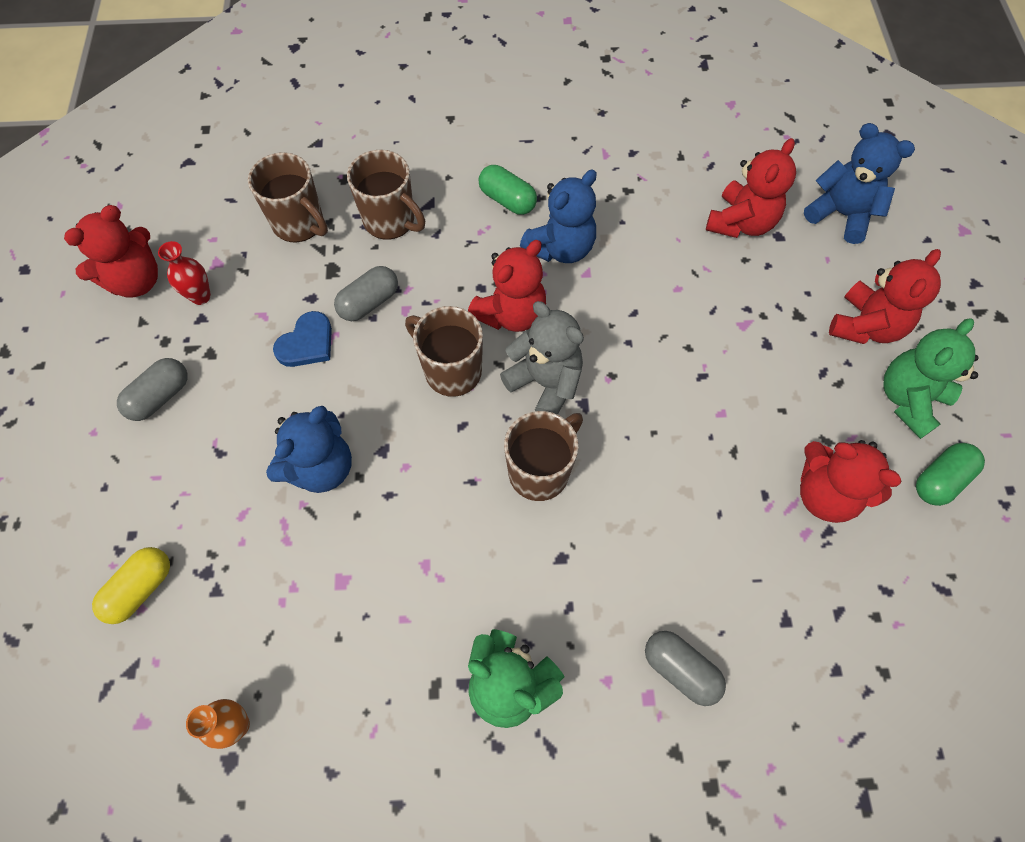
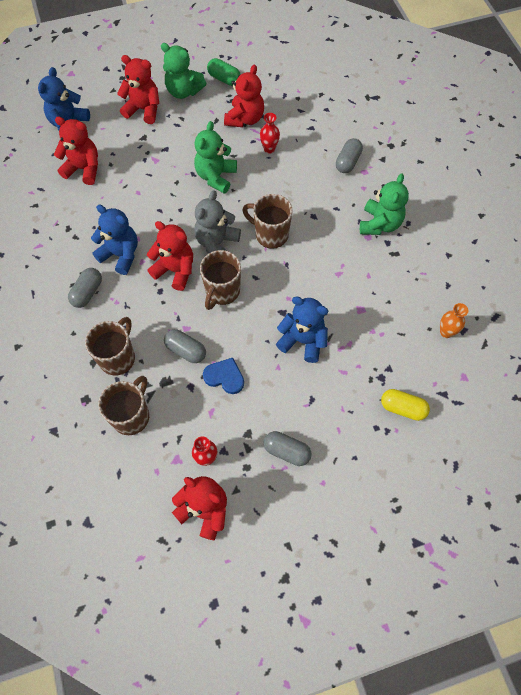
camera: 105 degrees left, 0 degrees up
(507, 200) = (87, 292): green capsule -> grey capsule
(688, 411) = (216, 177): none -> green teddy bear
(740, 520) = (269, 149): none -> red vase

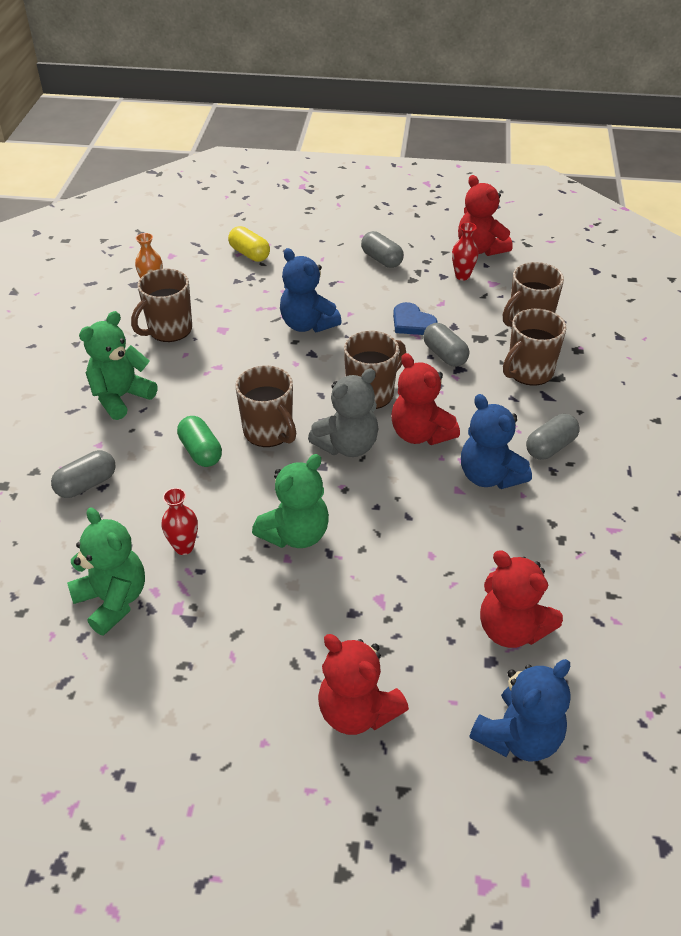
camera: 155 degrees left, 20 degrees down
(184, 91) = (259, 723): green teddy bear -> green teddy bear (113, 600)
(224, 79) = (164, 720): green capsule -> green capsule (201, 451)
(245, 119) = (184, 616): red teddy bear -> none
(397, 292) = (169, 330): none -> brown mug

